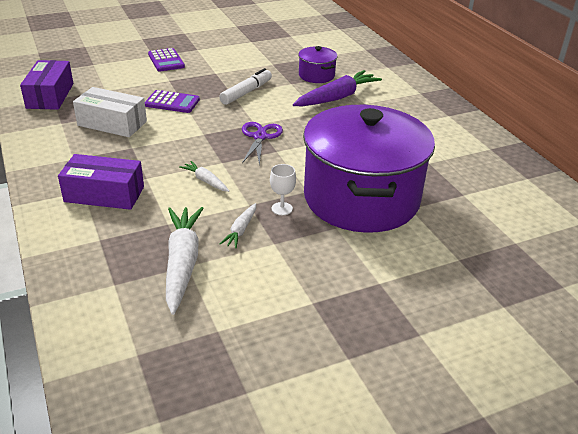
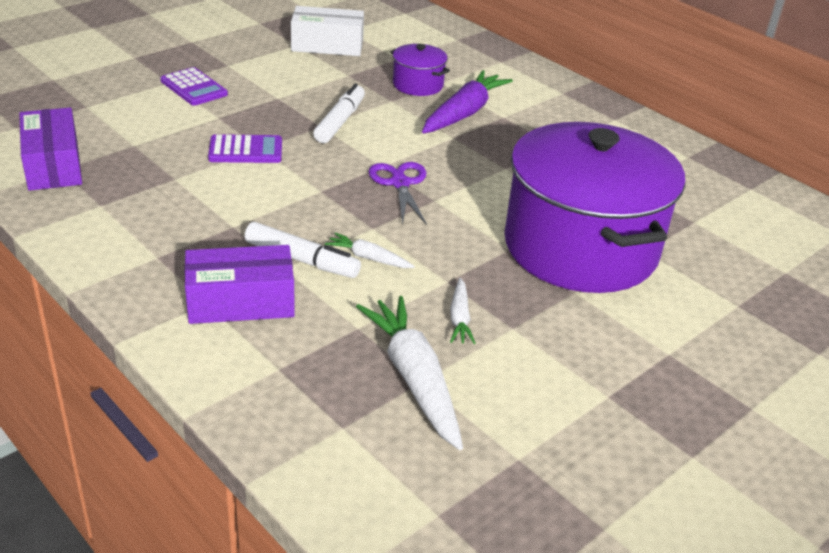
camera: 20 degrees left, 0 degrees up
(112, 123) = (179, 194): white box -> white box (327, 45)
(161, 175) = (302, 260): none -> white marker
(282, 208) = (492, 279): white goblet -> none

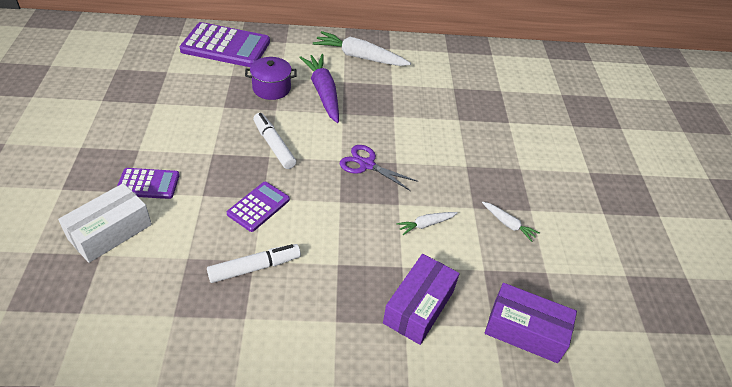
camera: 50 degrees left, 10 degrees up
(53, 165) = (163, 317): purple box -> purple box (525, 331)
(302, 260) = (402, 254): white marker -> white marker (254, 268)
(327, 45) = (175, 91): white box -> white box (110, 232)
(414, 379) = (543, 275): white carrot -> white carrot (360, 57)
(433, 37) = (226, 46): none -> purple calculator
(580, 247) = (488, 141): purple pot -> none

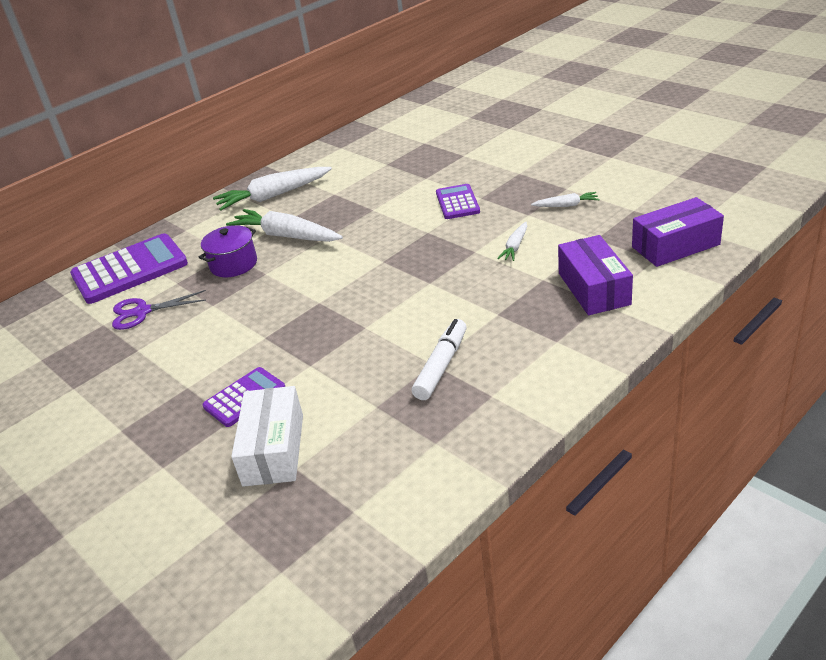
camera: 35 degrees left, 10 degrees down
(258, 207) = (372, 334): purple calculator -> purple calculator (457, 202)
(274, 145) = (309, 293): white marker -> none
(323, 93) = (286, 236): purple carrot -> white carrot
(366, 164) = (408, 249): purple scissors -> purple scissors (142, 312)

